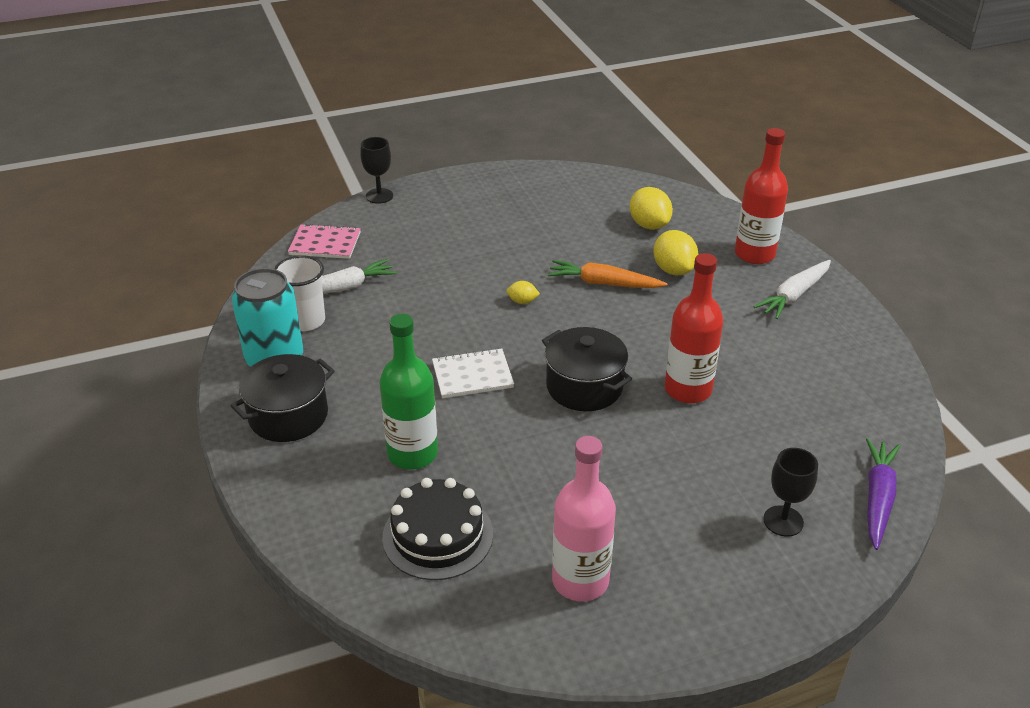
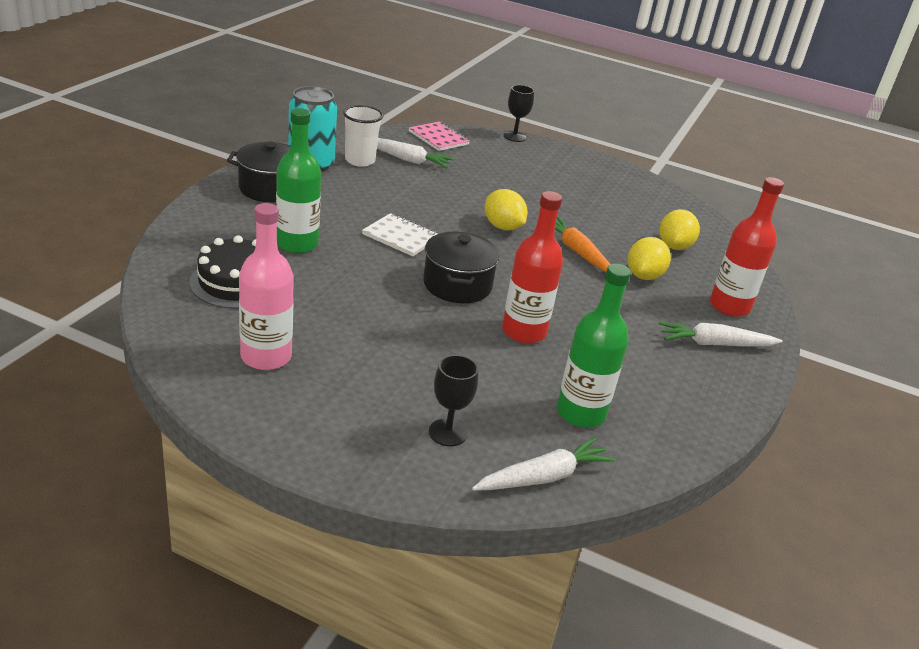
camera: 40 degrees right, 5 degrees down
(522, 301) = (503, 227): yellow lemon -> yellow lemon, size x1.90
(818, 426) = (580, 413): none -> green bottle
(878, 498) = (543, 477): purple carrot -> white carrot

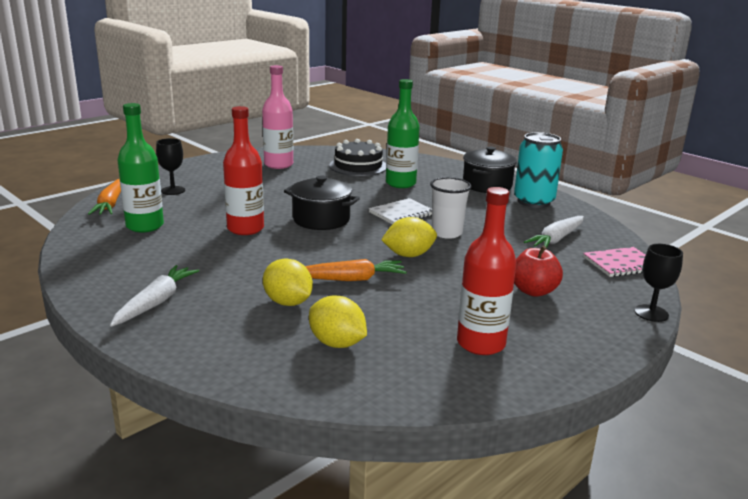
camera: 115 degrees right, 10 degrees down
(360, 160) = (547, 220): white cup -> white cup (446, 233)
(520, 174) = (533, 291): none -> red apple
(543, 477) = (110, 204): white carrot -> orange carrot
(729, 306) = (201, 335): red bottle -> red bottle (481, 343)

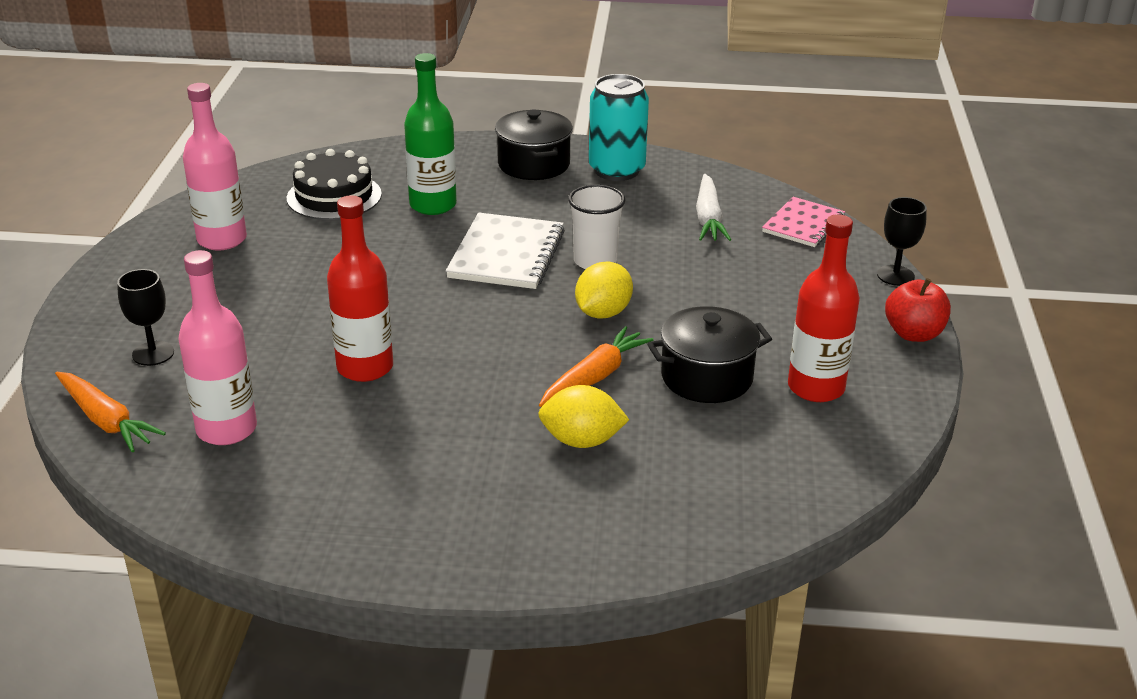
camera: 40 degrees left, 10 degrees up
(145, 226) = (226, 429): green bottle -> pink bottle
(156, 302) = (446, 522): white carrot -> none
(321, 219) = (431, 308): black pot -> black pot (706, 377)
(337, 343) = (702, 460): yellow lemon -> none
(402, 213) = (506, 254): white notebook -> white notebook, size x1.52
(533, 291) = (776, 300): red apple -> red apple (913, 334)

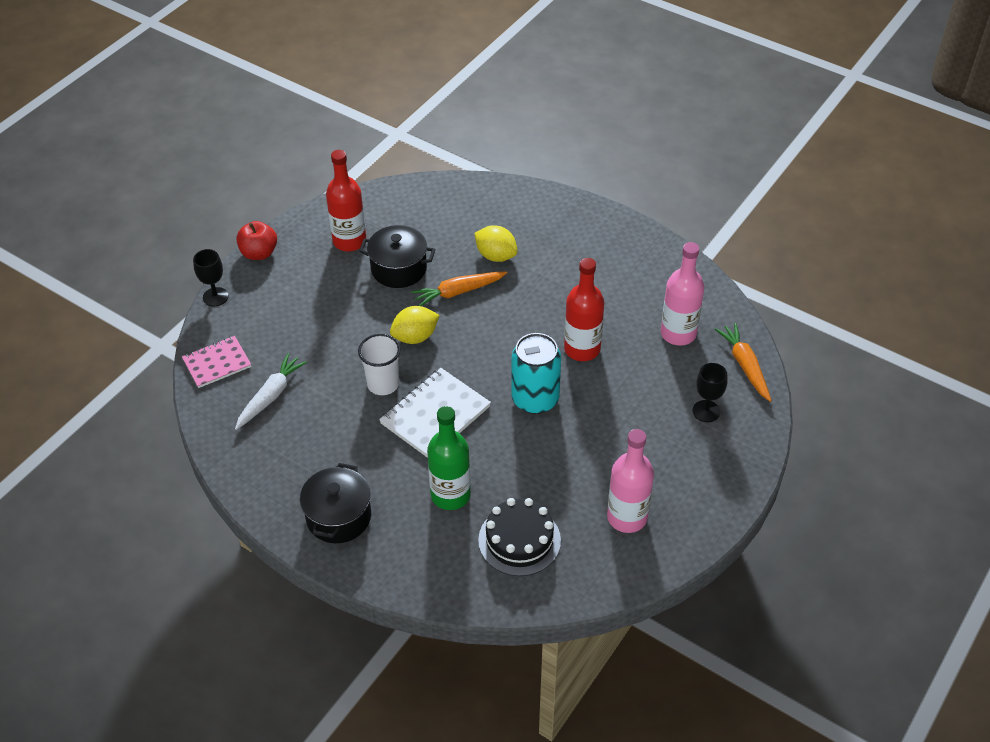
camera: 150 degrees left, 15 degrees up
(616, 170) = (282, 480): turquoise can -> turquoise can (535, 399)

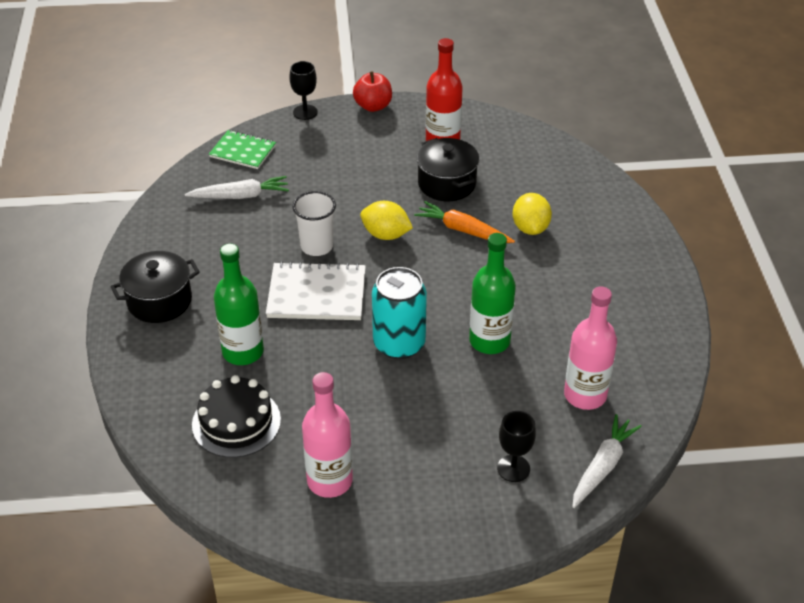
camera: 50 degrees right, 5 degrees down
(217, 363) = (243, 151): pink notebook -> green notebook
(582, 349) = (489, 341): red bottle -> green bottle
(745, 366) = (602, 466): orange carrot -> white carrot

